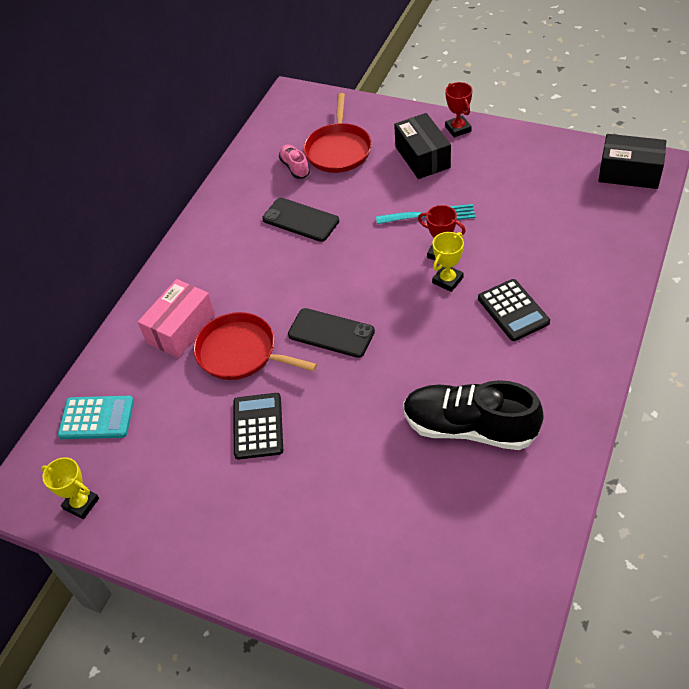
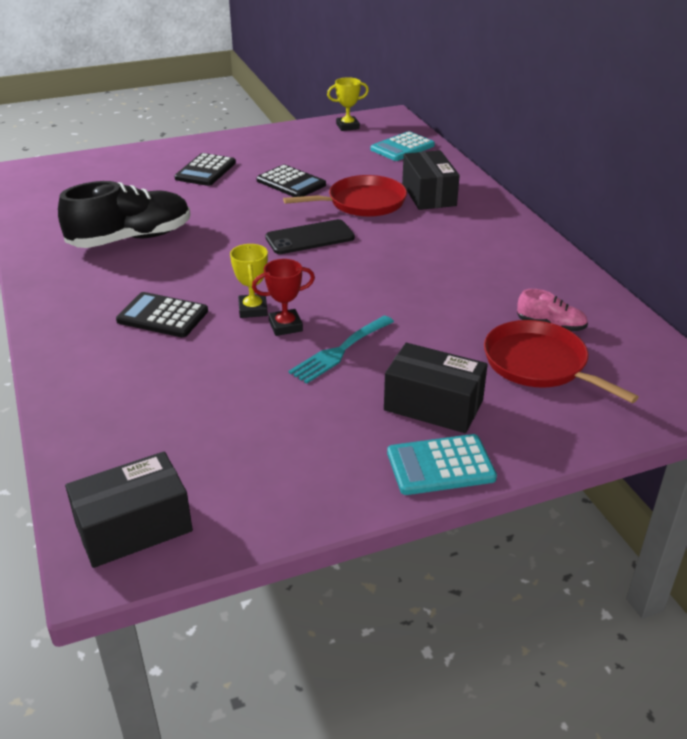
camera: 130 degrees right, 15 degrees down
(181, 328) = (429, 194): pink box -> black box
(300, 220) = (462, 288): black phone -> none
(307, 511) = (205, 171): none -> black calculator
(458, 129) = (440, 465): red trophy -> turquoise calculator

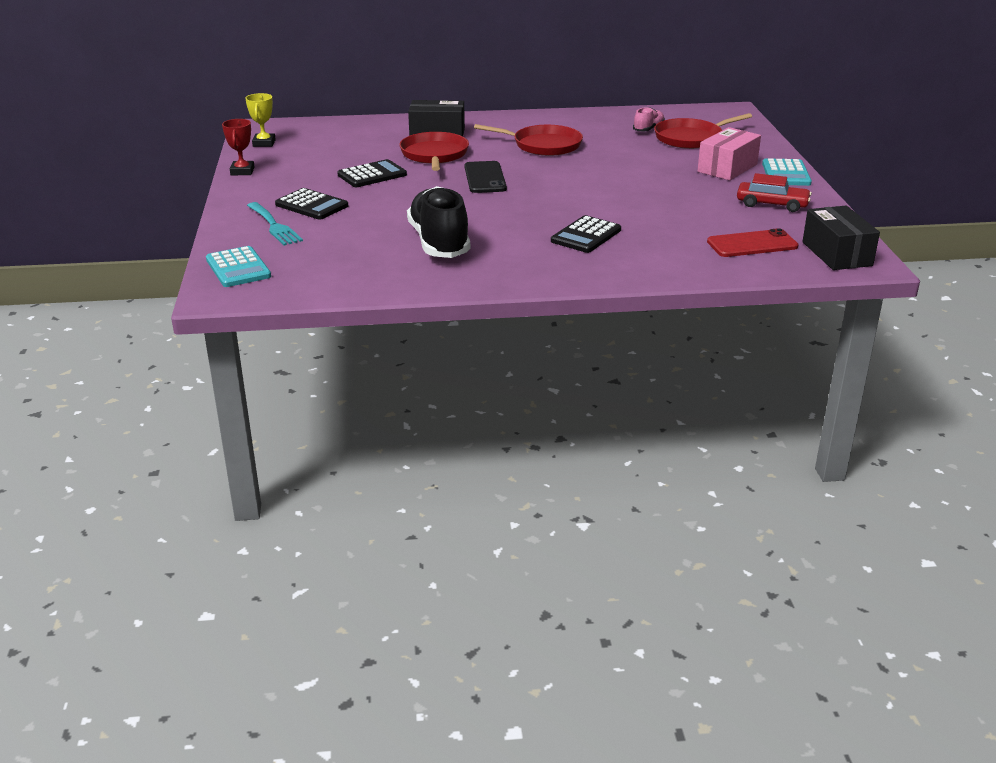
camera: 75 degrees left, 5 degrees down
(156, 442) = (752, 244): none -> red phone
(253, 309) = (590, 205): yellow trophy -> none
(285, 326) = (619, 197): red trophy -> red trophy (242, 171)
(305, 455) = (772, 204): none -> red car
(339, 351) = (658, 185): turquoise fork -> turquoise fork (274, 226)
(402, 147) = (335, 130): turquoise calculator -> turquoise calculator (238, 268)
(433, 258) = (543, 145): none -> red pan
(433, 405) = (727, 168): black box -> pink box

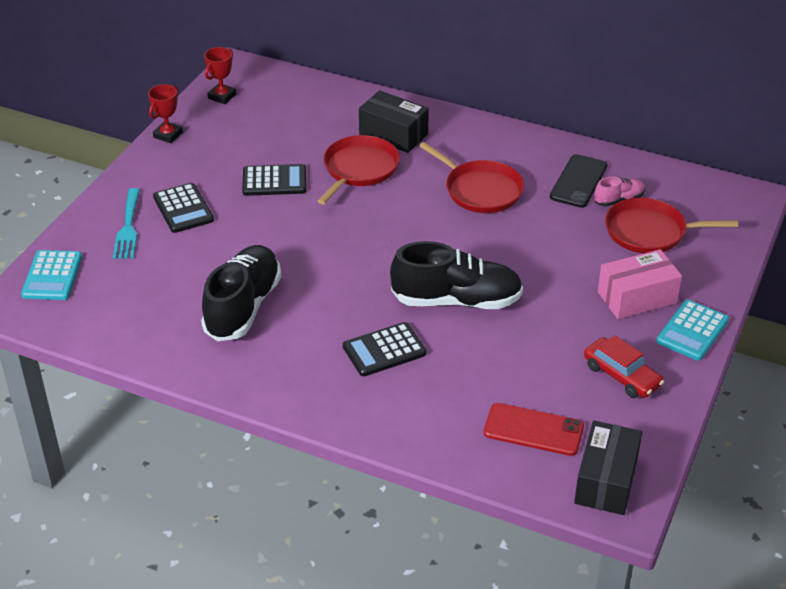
camera: 30 degrees right, 10 degrees up
(264, 143) = (222, 96): yellow trophy -> red trophy
(485, 178) = (373, 223): black phone -> black phone (578, 181)
(604, 199) = (456, 300): none -> black shoe

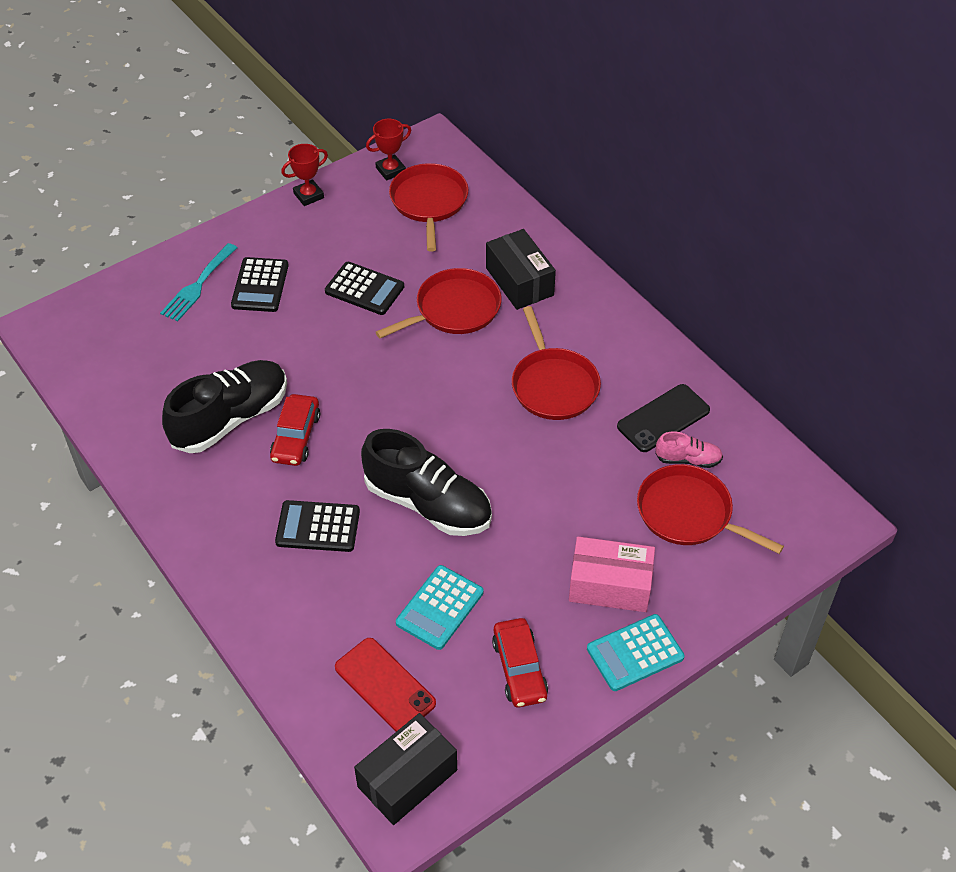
camera: 30 degrees right, 10 degrees up
(52, 276) = (98, 310): turquoise calculator -> turquoise calculator (439, 608)
(273, 107) = (429, 202): none -> red pan
(310, 298) = (296, 437): none -> red car

